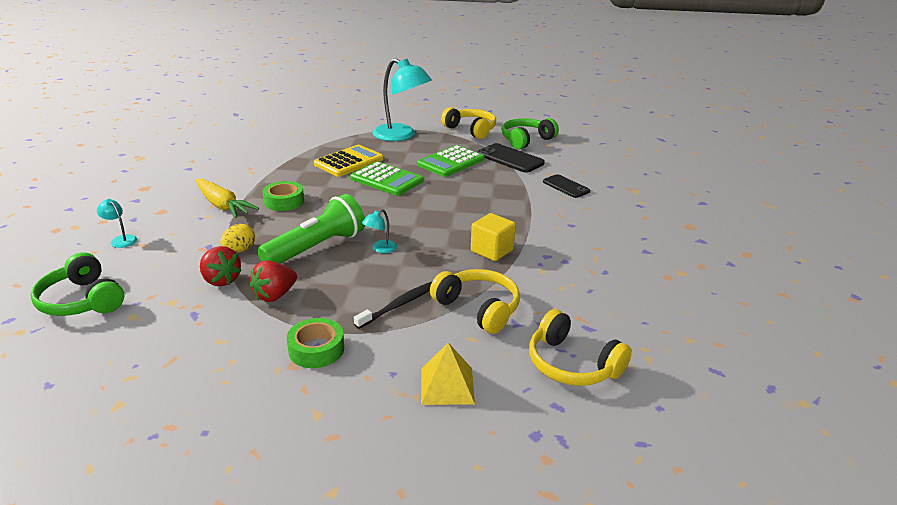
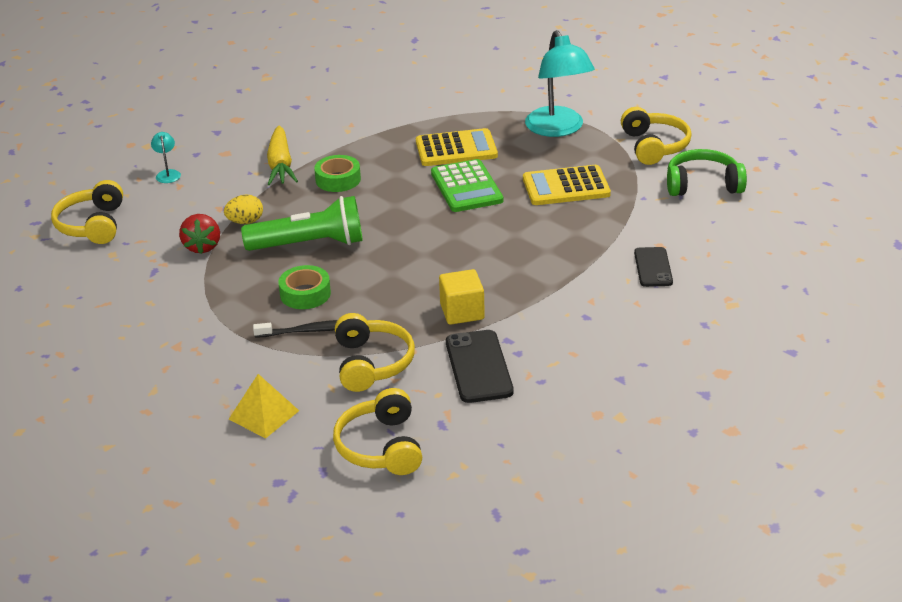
camera: 40 degrees right, 5 degrees up
(82, 300) = (93, 225): green headphones -> yellow headphones
(275, 295) = (227, 279): red strawberry -> none
(316, 349) = (206, 341): green tape -> green tape (305, 294)
(380, 249) = (362, 268): turquoise lamp -> none
(451, 162) = (566, 187): green calculator -> yellow calculator
(510, 159) = (642, 205): black phone -> black phone (478, 367)

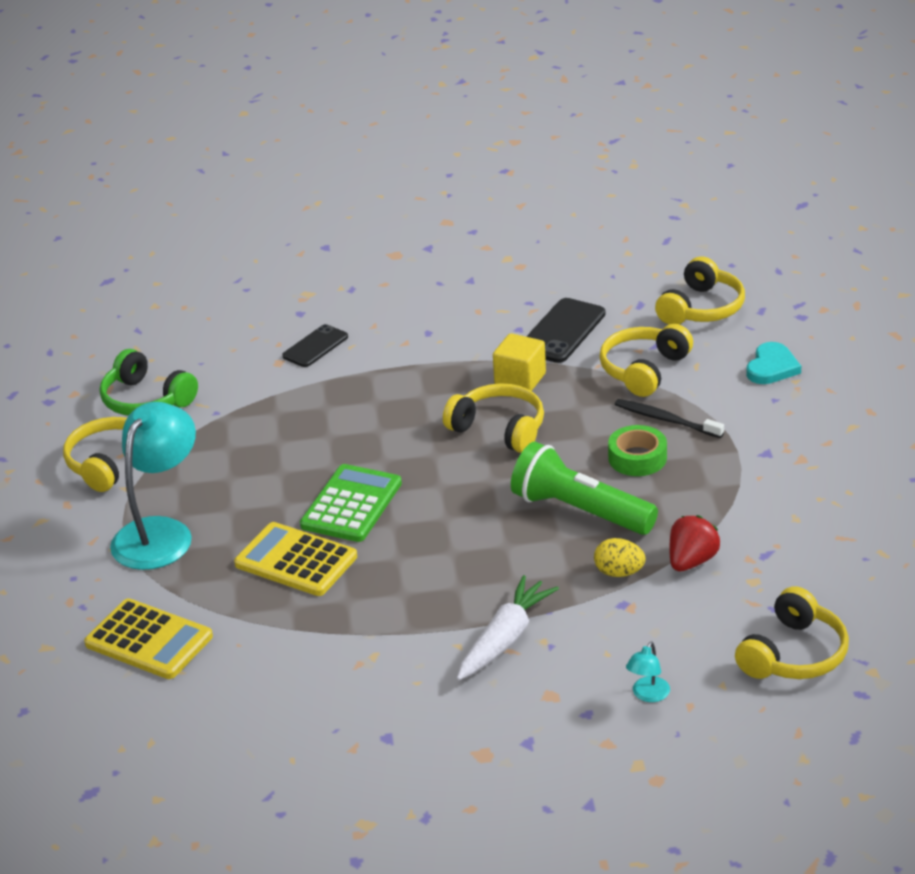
camera: 140 degrees left, 0 degrees up
(264, 414) = (772, 367): yellow pyramid -> turquoise heart
(280, 165) = (505, 638): yellow carrot -> white carrot
(338, 179) = (465, 582): green tape -> none
(431, 270) = (499, 429): none -> yellow headphones
(566, 187) = (262, 457): yellow calculator -> yellow calculator (149, 640)

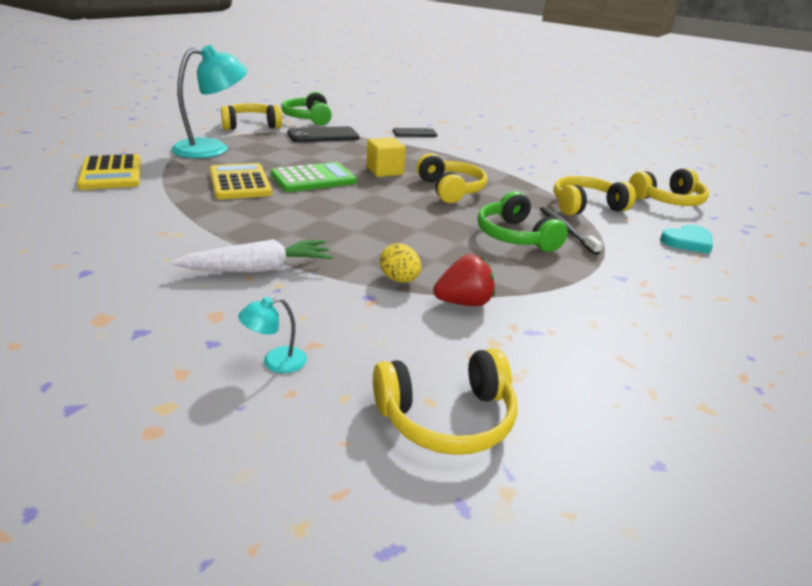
camera: 35 degrees right, 5 degrees down
(520, 379) = (499, 180): yellow cube -> yellow cube (385, 171)
(562, 331) = (557, 175): black phone -> black phone (323, 136)
(580, 511) = (432, 240): green flashlight -> none
(637, 458) = (515, 236): green tape -> green headphones

